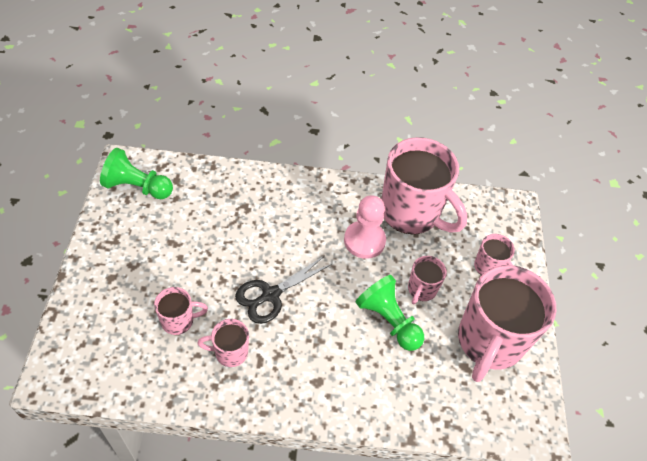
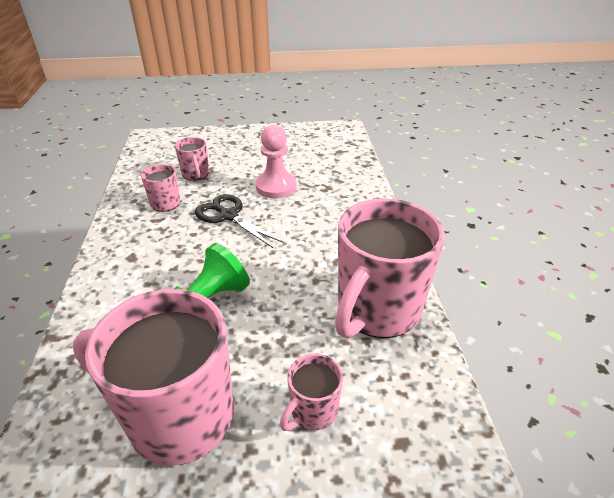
camera: 85 degrees right, 15 degrees down
(137, 187) = (322, 137): green pawn -> none
(364, 241) = (315, 271): pink pawn -> pink pawn (276, 187)
(421, 290) = (255, 330): pink mug -> none

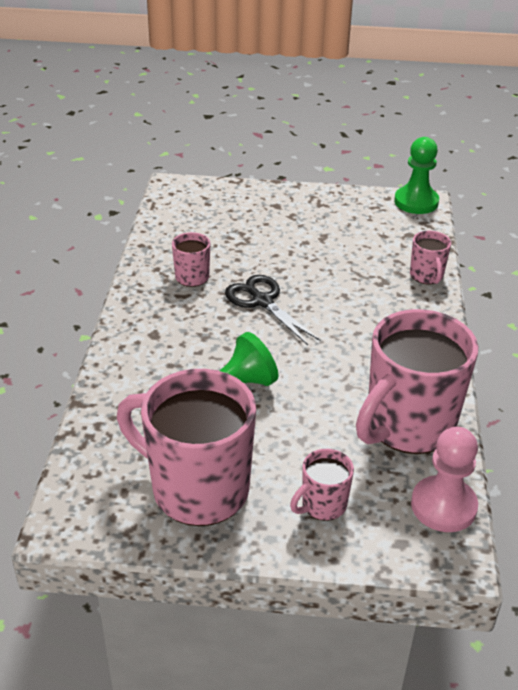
camera: 10 degrees right, 0 degrees up
(195, 174) = (228, 245): pink mug -> pink mug (426, 276)
(276, 187) = (322, 272): pink pawn -> pink pawn (443, 506)
(339, 128) = (416, 202): none -> green pawn

